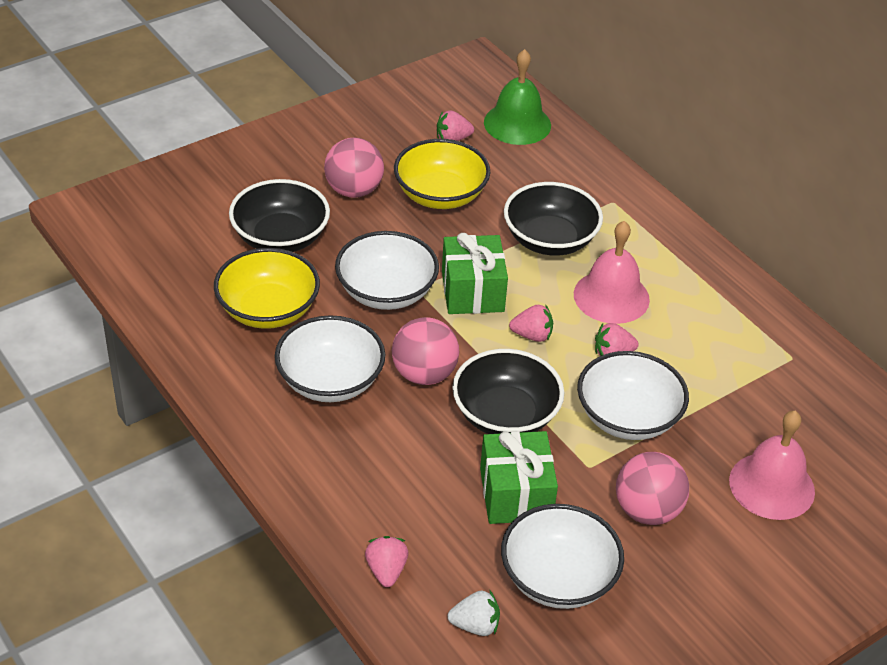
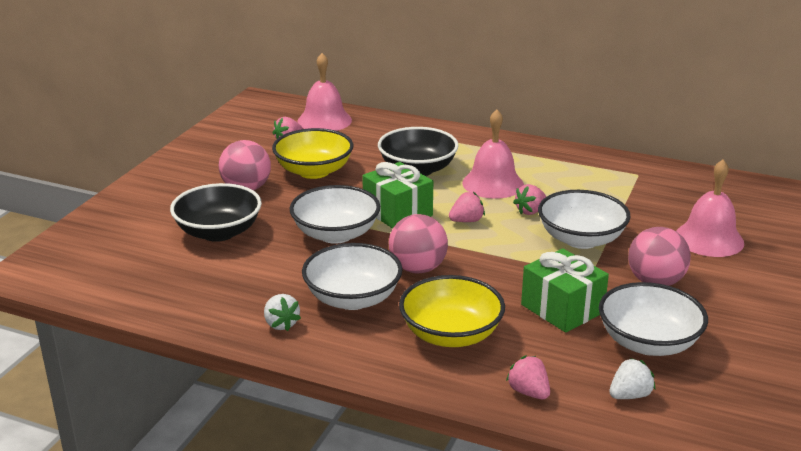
camera: 30 degrees left, 15 degrees down
(241, 379) = (281, 324): none -> white strawberry
(268, 310) = (256, 276): yellow bowl -> yellow bowl (451, 334)
(505, 415) = (501, 269): black bowl -> none
(517, 123) = (324, 120): green bell -> pink bell

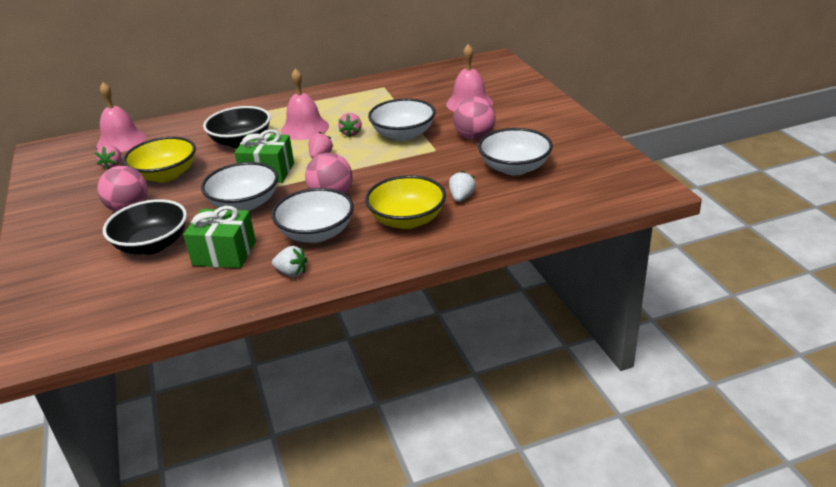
camera: 40 degrees left, 5 degrees up
(528, 392) = (493, 224): pink strawberry -> none
(562, 308) = (447, 174): green gift -> green gift (224, 253)
(629, 395) = (543, 197): white strawberry -> white strawberry (461, 197)

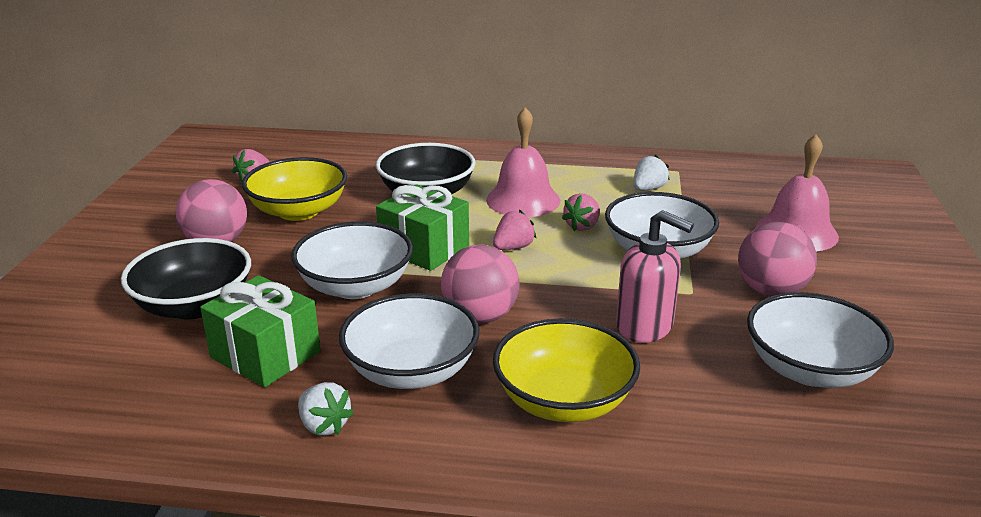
camera: 25 degrees right, 5 degrees down
(121, 141) = (291, 151): pink bell -> none
(423, 173) = (645, 326): none -> pink soap dispenser
(461, 197) = (681, 393): white strawberry -> white strawberry (648, 189)

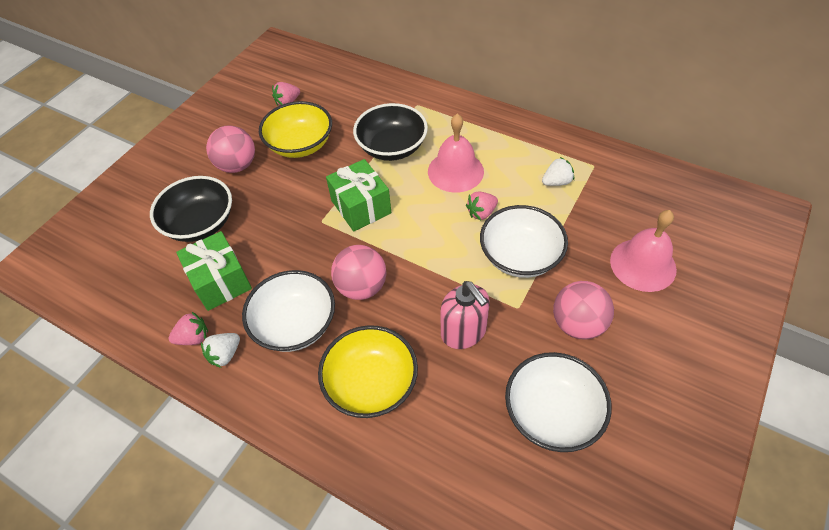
camera: 25 degrees right, 25 degrees up
(324, 425) = (225, 355): white strawberry -> white strawberry turned 60 degrees clockwise
(355, 286) = (300, 233): white bowl -> none
(513, 247) = (420, 222): pink strawberry -> pink strawberry (193, 338)

